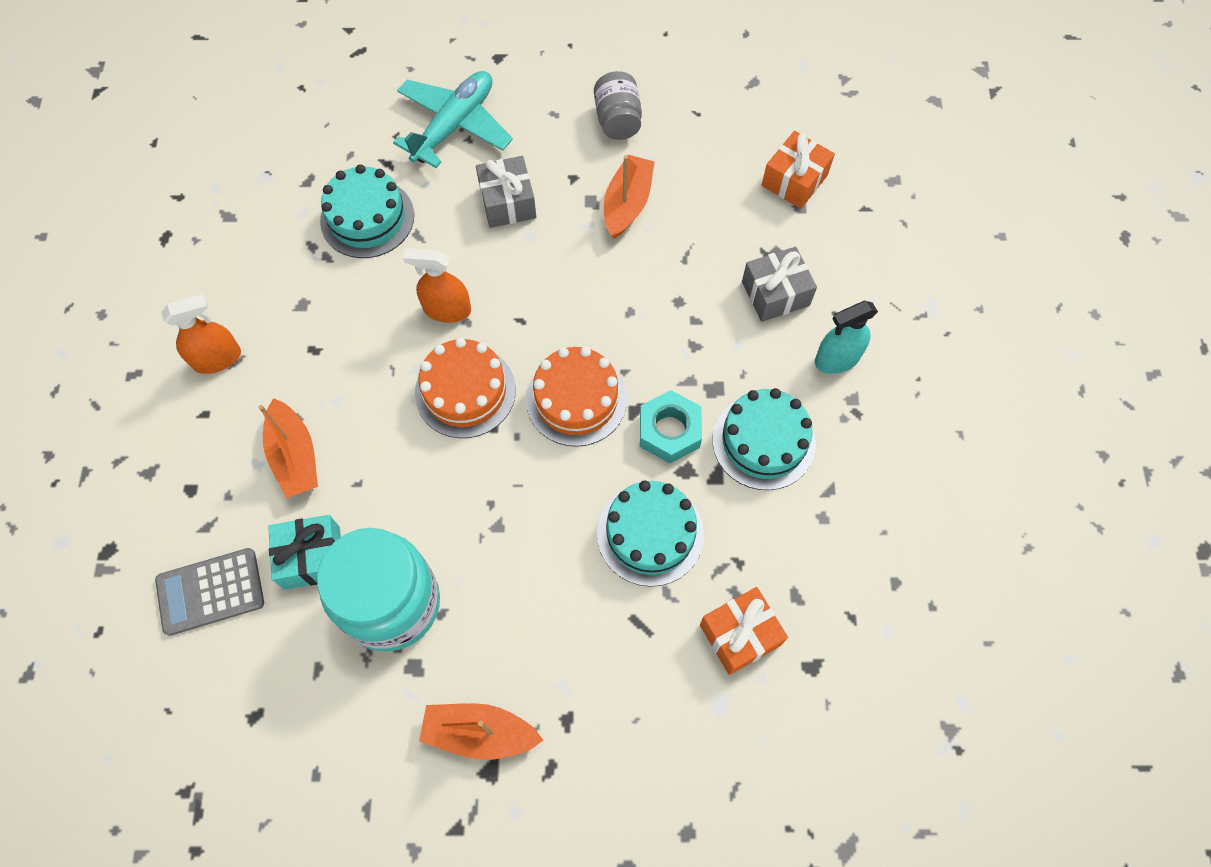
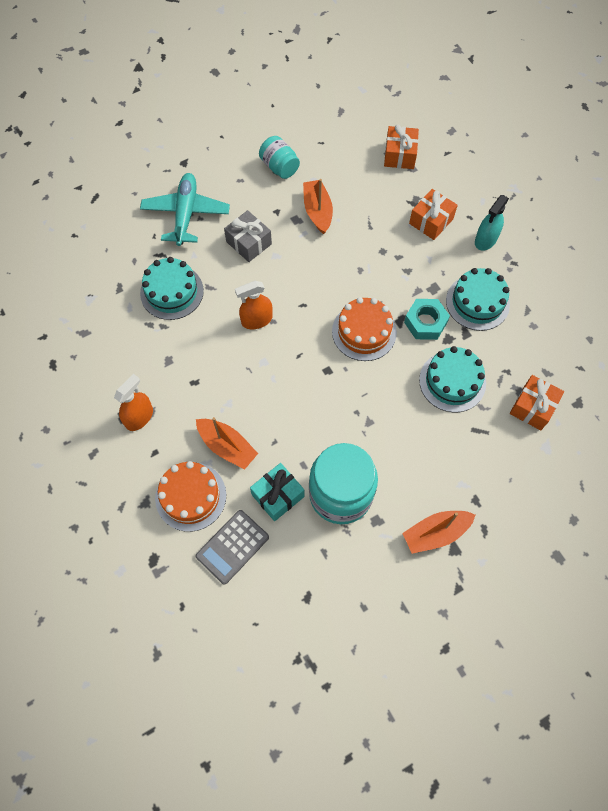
camera: 30 degrees left, 0 degrees up
(465, 391) = (299, 359): orange cake -> orange cake (190, 496)
(618, 120) = (279, 167): grey jar -> turquoise jar
(775, 293) = (431, 221): grey gift -> orange gift

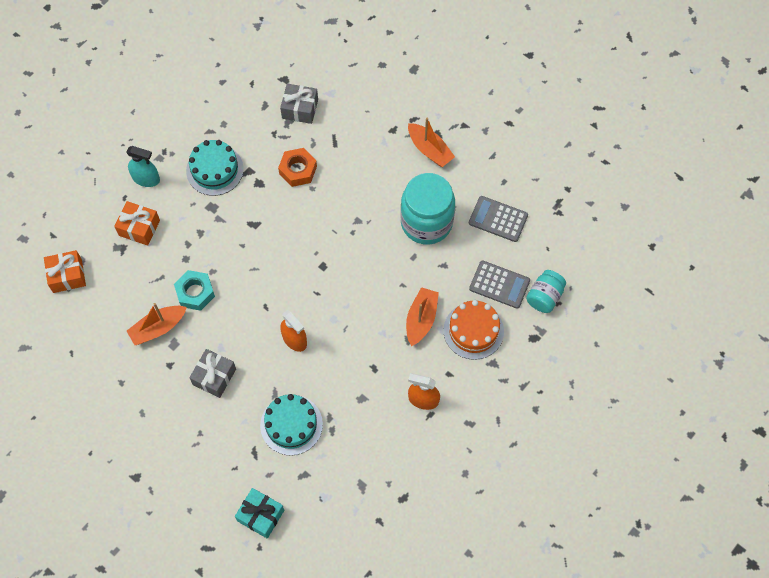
camera: 110 degrees left, 0 degrees up
(186, 214) = (199, 448): turquoise plane -> none
(278, 495) = (446, 267): turquoise gift -> turquoise gift (261, 515)
(279, 167) = (114, 381): turquoise jar -> turquoise jar (544, 297)
(315, 579) = (498, 219): none -> grey calculator
(364, 332) = (275, 249): orange cake -> none
(425, 322) = (249, 204): turquoise nut -> turquoise nut (195, 292)
(452, 381) = (298, 170): turquoise cake -> orange nut
(532, 407) = (300, 109): orange gift -> grey gift

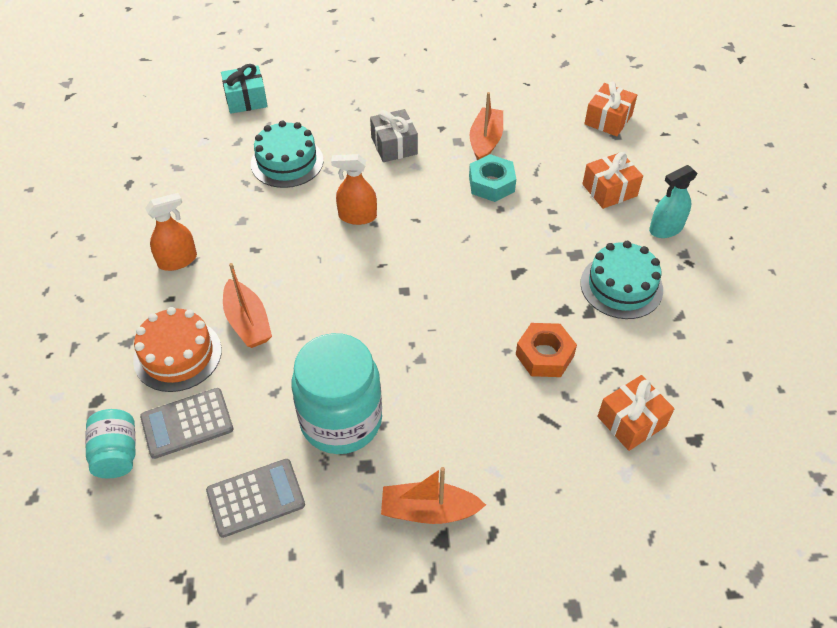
camera: 135 degrees right, 15 degrees down
(300, 109) = (631, 421): grey gift -> orange gift

